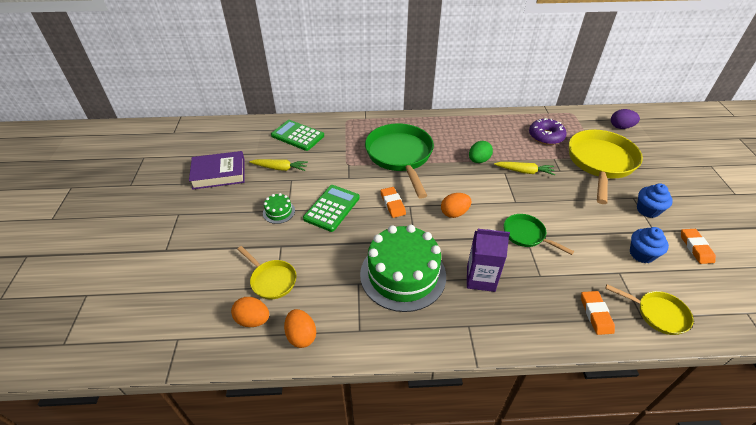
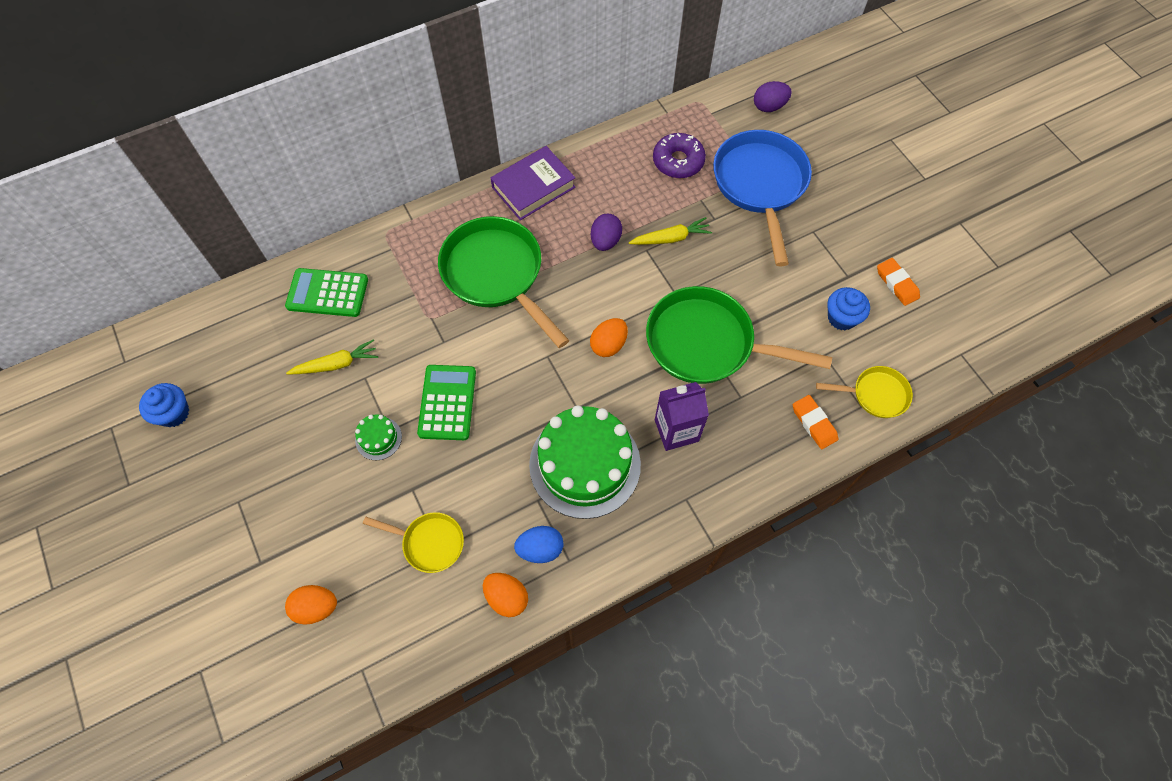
camera: 25 degrees left, 20 degrees up
(219, 174) = (252, 410): purple book -> purple book (533, 187)
(253, 320) = (438, 604): orange egg -> orange egg (316, 607)
(343, 314) = (540, 549): none -> blue egg
(392, 204) = (524, 362): orange eraser -> none
(478, 160) = (605, 241): green egg -> purple egg
(526, 235) = (707, 343): green pan -> green pan, size x1.95
(600, 163) = (760, 185): yellow pan -> blue pan
(647, 210) = (834, 245): blue cupcake -> blue cupcake (174, 413)

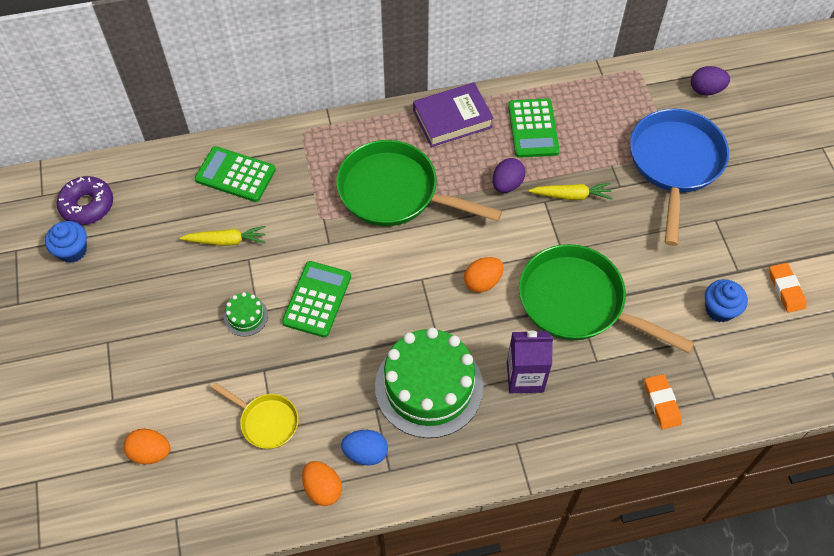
camera: 15 degrees right, 5 degrees down
(496, 274) = (395, 192): green pan -> green pan turned 45 degrees counterclockwise
(615, 180) = (533, 128): none -> green calculator
(678, 161) = (599, 124): purple donut -> purple donut (87, 205)
(875, 394) = (732, 391): yellow pan -> none

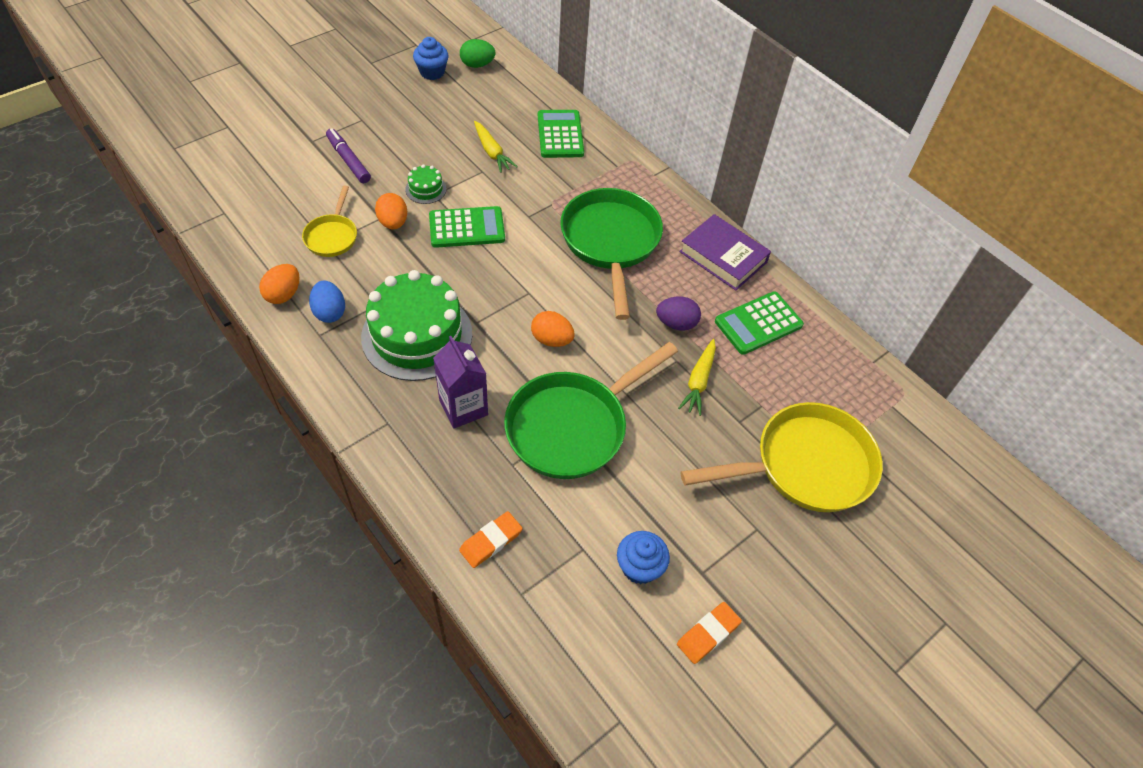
camera: 60 degrees right, 5 degrees down
(87, 205) = (477, 65): purple donut -> green egg
(150, 452) = (275, 178): orange egg -> orange egg (393, 223)
(164, 374) = (348, 160): none -> purple marker
(571, 195) = (699, 381): yellow carrot -> yellow carrot turned 45 degrees clockwise
(578, 302) = (572, 426): green pan -> green pan turned 135 degrees counterclockwise
(675, 164) = (805, 465): blue pan -> yellow pan
(706, 90) = (932, 468): purple egg -> none

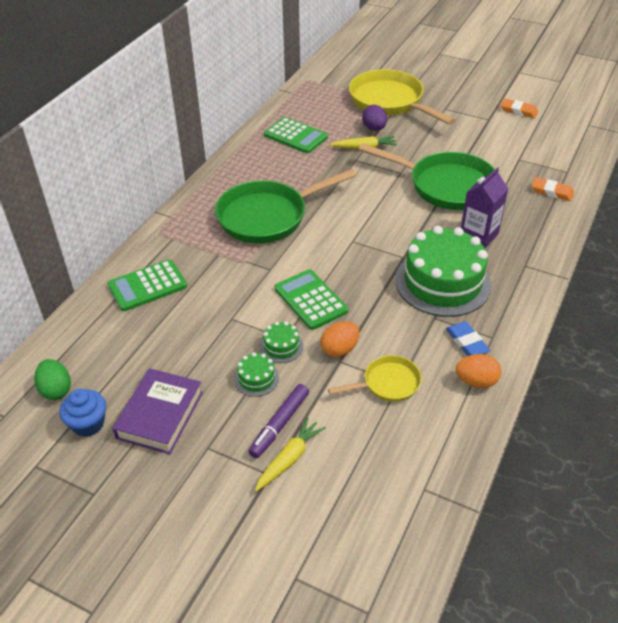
camera: 110 degrees left, 10 degrees down
(330, 312) = (466, 342): blue egg -> blue eraser
(403, 163) = (256, 378): none -> green cake
(492, 152) = (200, 322): yellow carrot -> yellow carrot (289, 458)
(552, 340) = (386, 216): orange egg -> none
(639, 567) = (508, 138): blue cupcake -> none
(676, 323) = (324, 167): purple egg -> purple egg (374, 128)
(723, 257) = (243, 162): purple book -> purple book (160, 415)

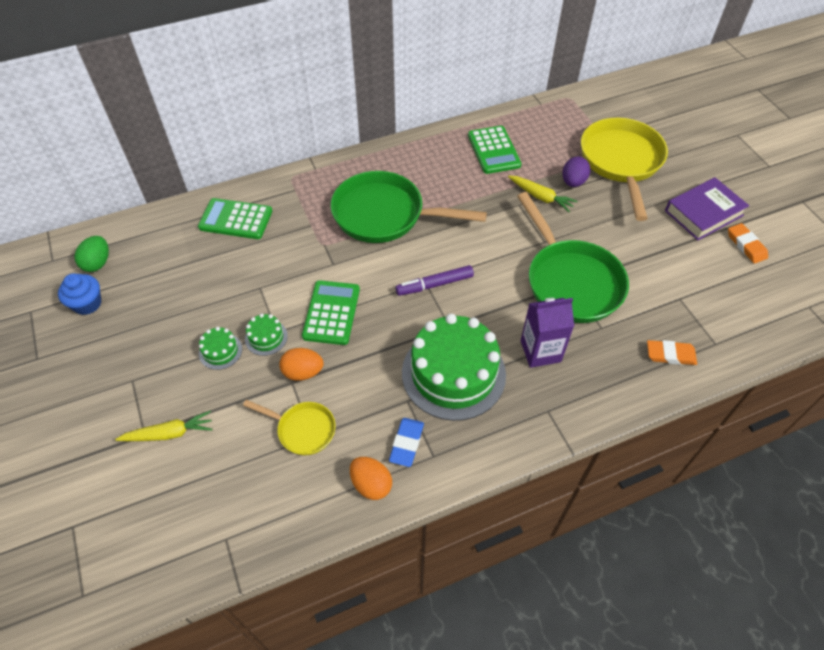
camera: 40 degrees right, 10 degrees up
(160, 415) = (132, 331): purple book -> purple book (703, 213)
(279, 425) = (193, 401): purple marker -> purple marker (434, 285)
(552, 192) = (670, 354): orange eraser -> orange eraser turned 60 degrees counterclockwise

